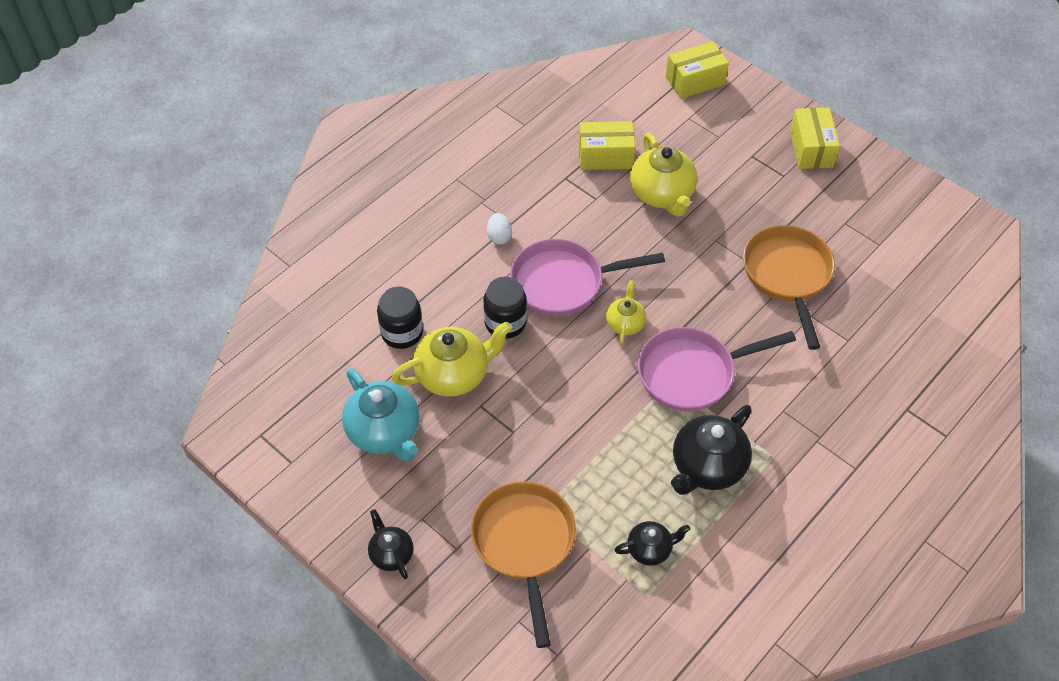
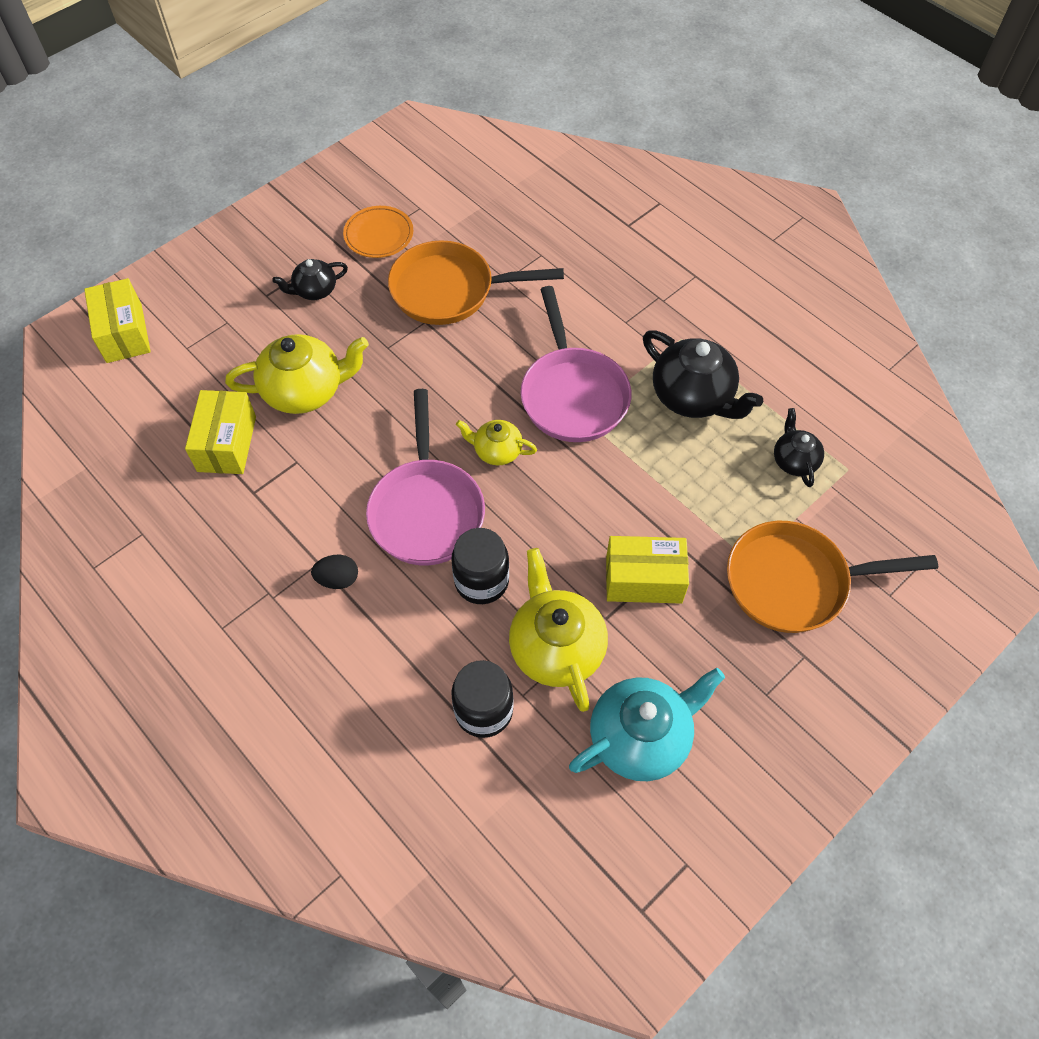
camera: 85 degrees left, 5 degrees up
(391, 554) = (816, 732): black teapot -> black teapot (314, 290)
(499, 236) = (338, 579): white egg -> black egg
(811, 149) = (269, 240): yellow box -> yellow box (643, 579)
(838, 220) = (379, 235): none -> orange plate

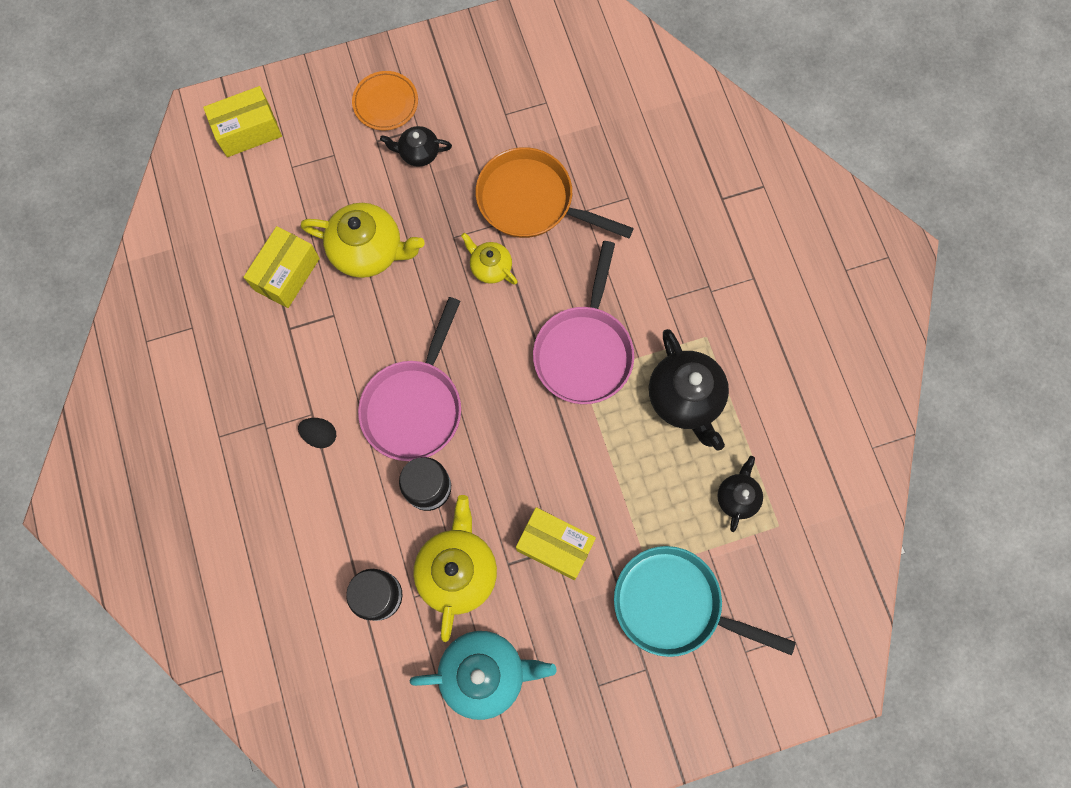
camera: 25 degrees right, 15 degrees up
(124, 333) = (248, 131): yellow box -> yellow box turned 60 degrees clockwise
(379, 235) = (497, 117): orange plate -> orange plate (385, 103)
(497, 451) = (496, 377): yellow teapot -> yellow teapot (490, 267)
(795, 582) = (674, 604): orange pan -> turquoise pan

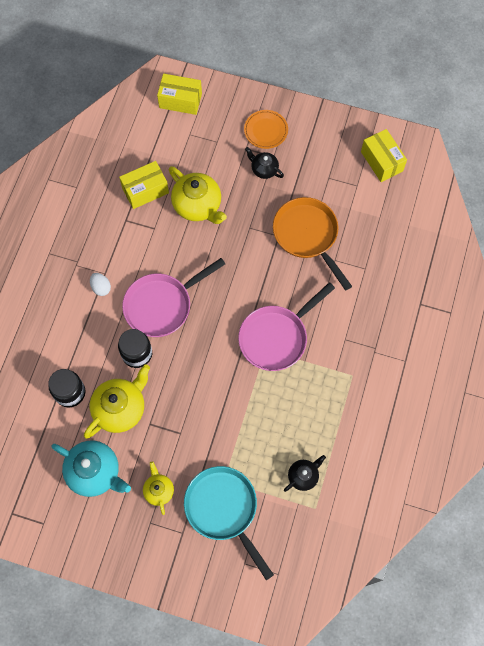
camera: 35 degrees right, 5 degrees down
(320, 435) = (101, 287): black egg -> white egg
(490, 267) = (258, 257): yellow teapot -> yellow teapot (159, 490)
(555, 545) = (182, 431): yellow box -> yellow box (381, 161)
(685, 398) = (314, 401): black teapot -> none

